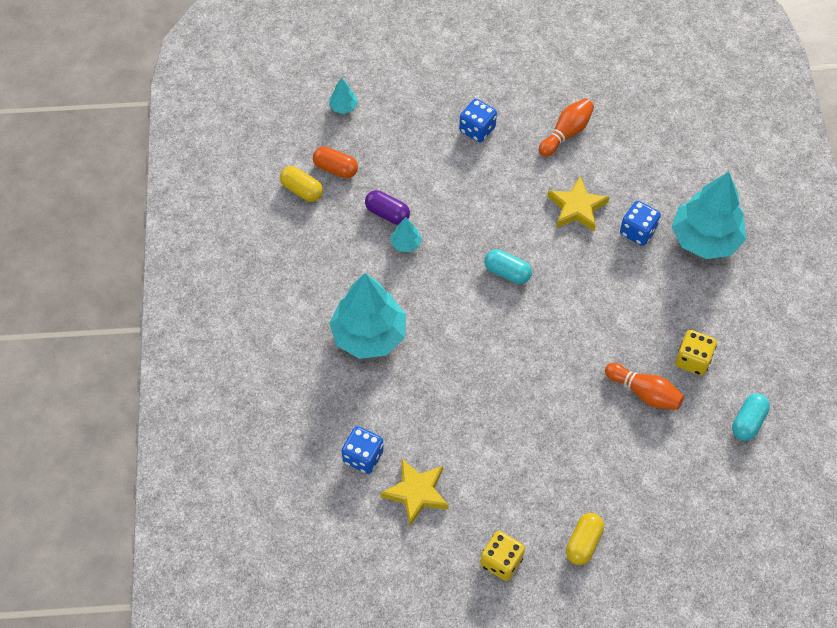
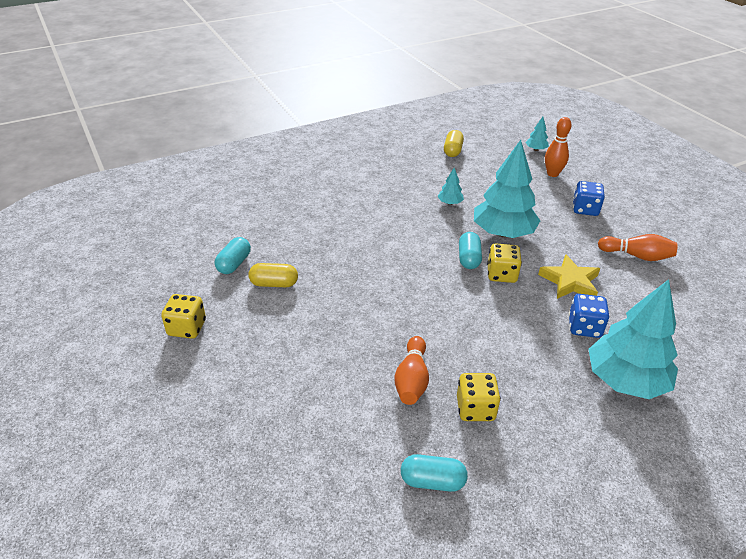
camera: 65 degrees right, 20 degrees down
(336, 168) = (483, 159): orange capsule -> none
(363, 456) = (253, 230): blue dice -> none
(369, 335) = (359, 207): turquoise tree -> turquoise tree (503, 233)
(387, 213) = (468, 188): purple capsule -> none
(400, 120) = (552, 174): none -> orange bowling pin
(416, 492) = (234, 264): yellow star -> turquoise capsule
(543, 257) = (501, 274): none -> yellow dice
(583, 543) = (224, 378): yellow capsule -> yellow capsule (274, 284)

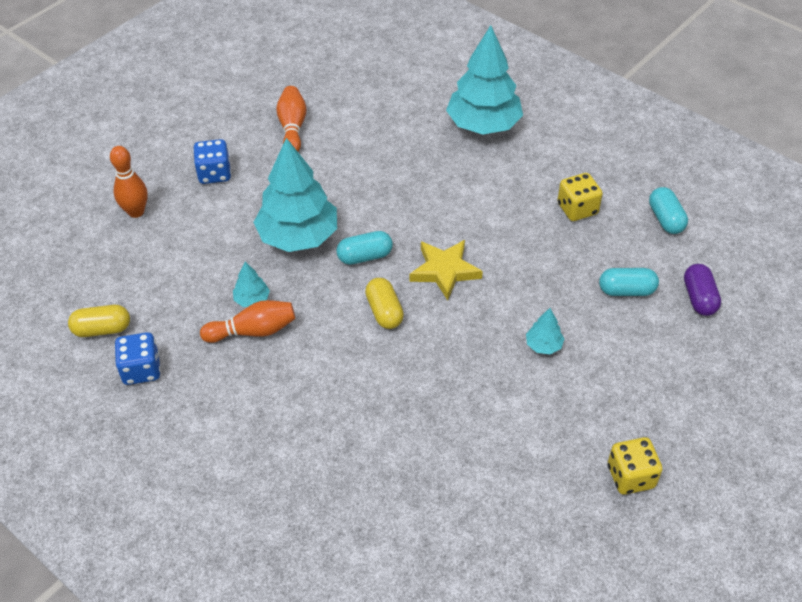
camera: 110 degrees left, 10 degrees up
(234, 264) = (498, 486): turquoise capsule -> turquoise capsule (626, 291)
(274, 284) = (509, 424): yellow capsule -> yellow capsule (384, 311)
(314, 456) = (699, 298): none -> purple capsule
(412, 380) = (573, 258): orange bowling pin -> orange bowling pin (253, 331)
(501, 274) = (380, 224): yellow dice -> none
(536, 149) = (69, 237): turquoise tree -> turquoise tree (543, 345)
(570, 281) = (363, 171): yellow star -> yellow star (444, 271)
(584, 327) = (430, 155): blue dice -> blue dice (141, 370)

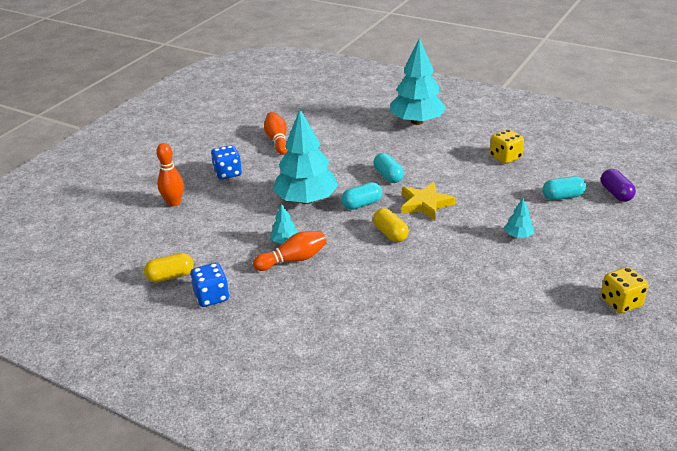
camera: 10 degrees left, 15 degrees down
(665, 219) = (570, 154): turquoise capsule -> turquoise capsule (388, 176)

